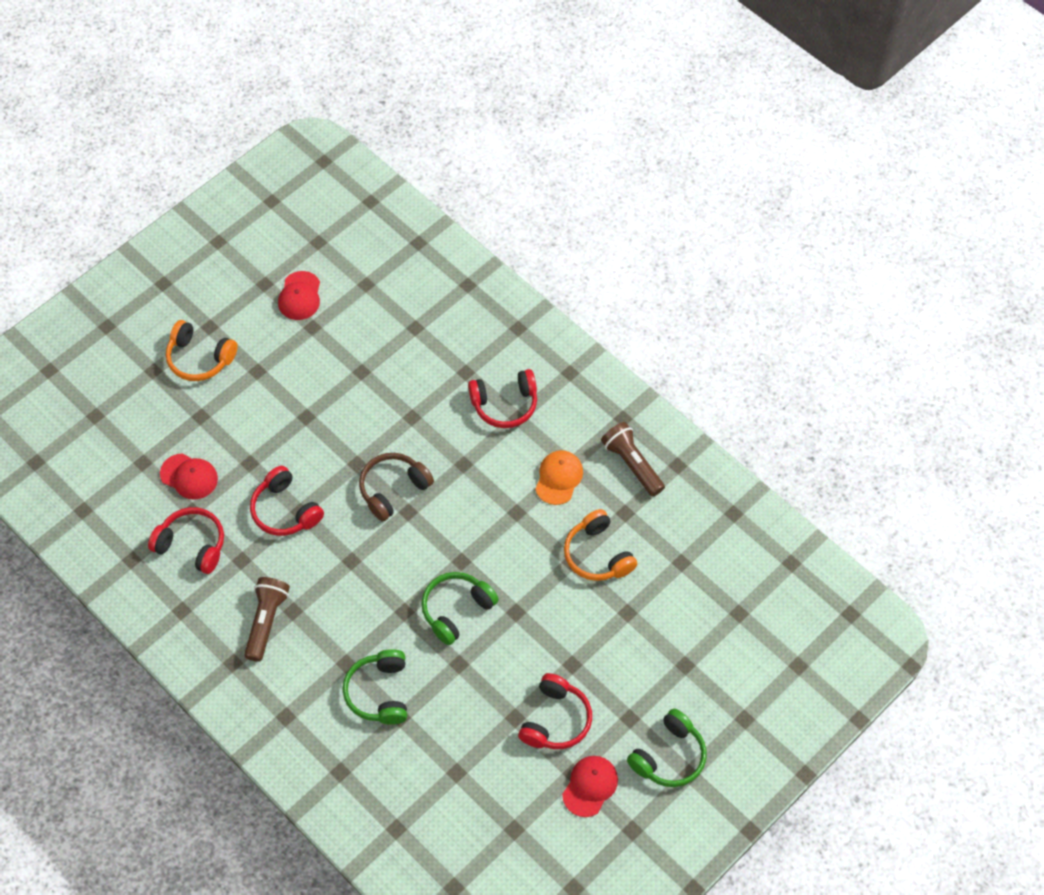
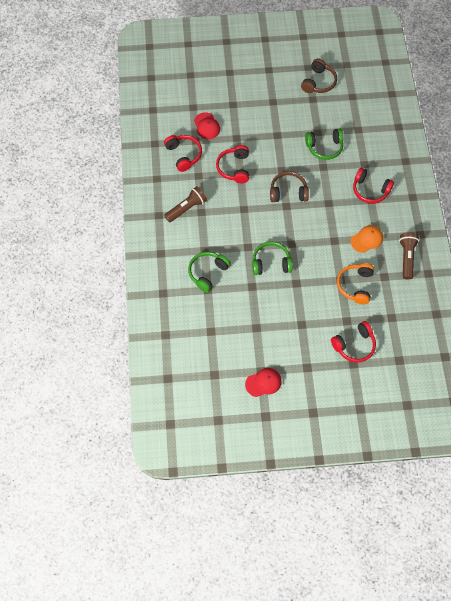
camera: 40 degrees right, 5 degrees up
(199, 358) = (253, 80): orange headphones -> none
(300, 296) = (318, 82): red cap -> brown headphones
(556, 720) = (273, 342): red headphones -> red headphones (354, 345)
(669, 756) = (310, 398): green headphones -> green headphones (324, 147)

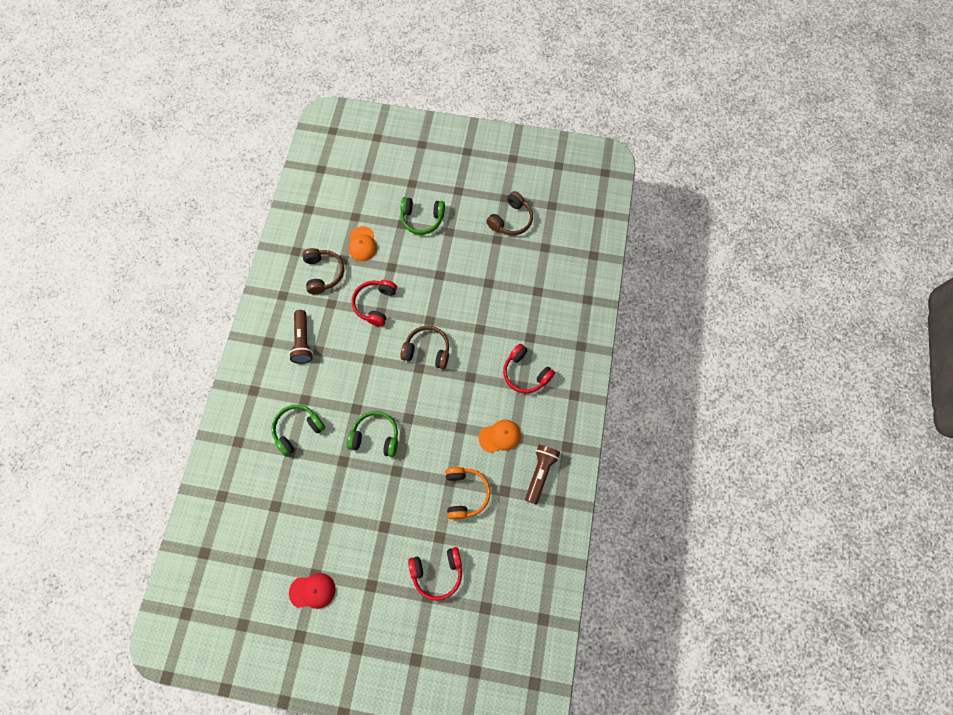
camera: 15 degrees right, 5 degrees up
(184, 155) = (323, 273): red headphones -> brown headphones
(186, 208) = (303, 341): brown flashlight -> brown flashlight turned 105 degrees clockwise
(207, 126) = (362, 244): red cap -> orange cap
(324, 147) = (489, 304): green headphones -> green headphones (422, 219)
(355, 285) = (465, 493): orange headphones -> orange headphones turned 150 degrees clockwise

